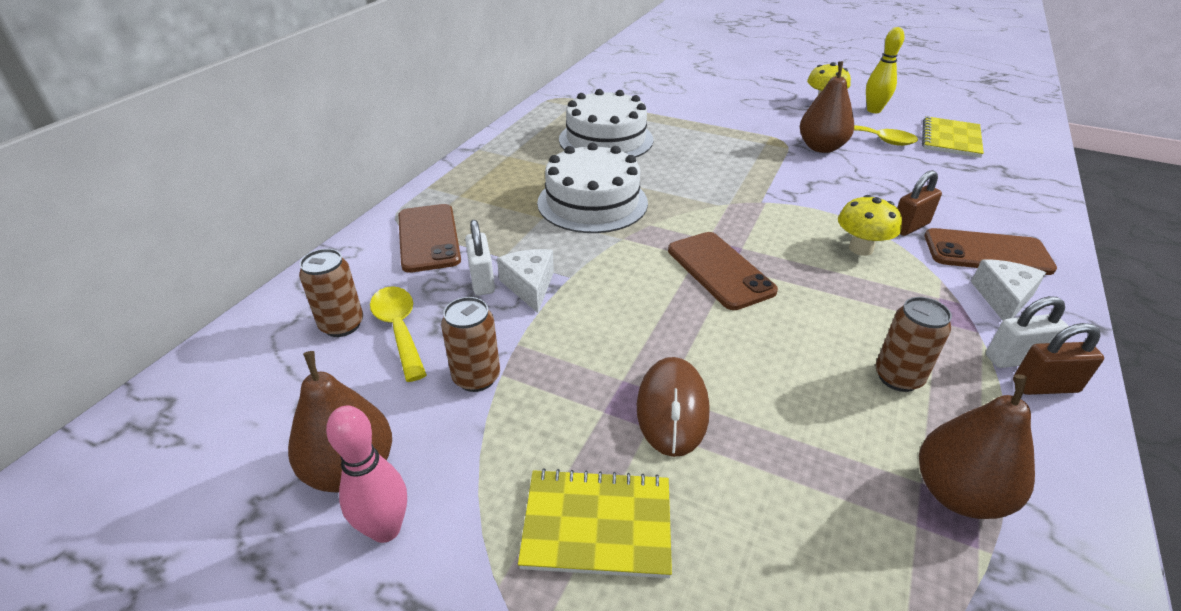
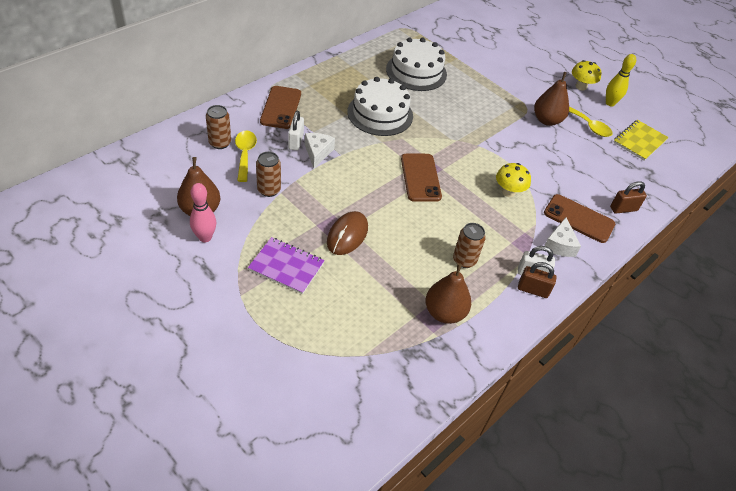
camera: 15 degrees right, 10 degrees up
(597, 525) = (286, 266): yellow notebook -> purple notebook
(909, 226) = (550, 189): brown padlock -> brown padlock (623, 209)
(1003, 298) = (559, 245): white cheese -> white cheese turned 150 degrees clockwise

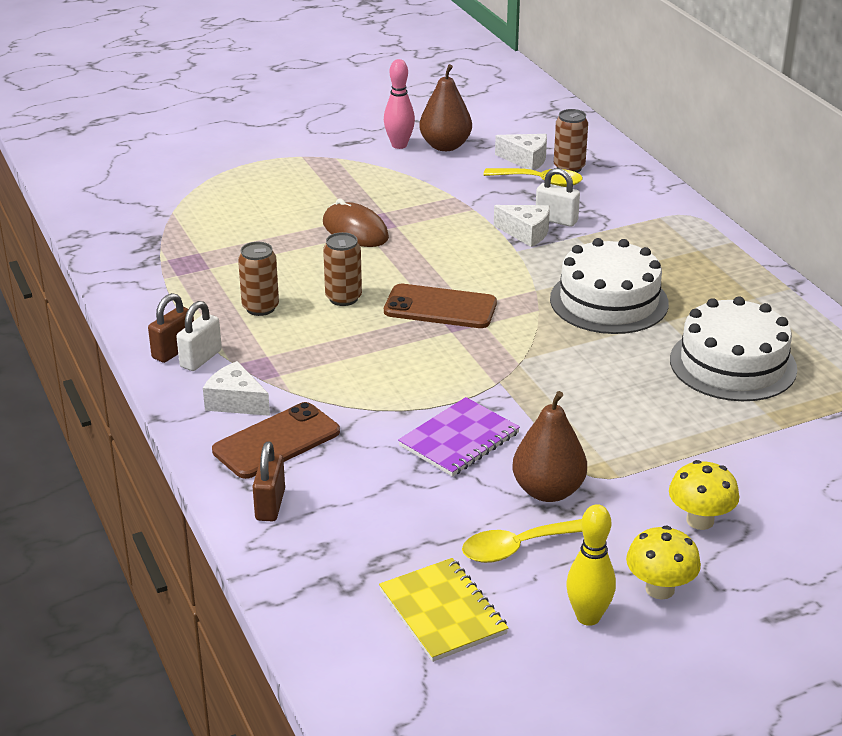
camera: 115 degrees right, 15 degrees down
(213, 165) = (526, 160): none -> white cheese
(269, 190) = (463, 190): brown can -> brown can (343, 298)
(281, 107) = (641, 218): brown phone -> none
(286, 266) = (326, 185): purple notebook -> purple notebook (459, 439)
(444, 313) = (189, 273): brown pear -> none
(508, 192) = (372, 384): yellow mushroom -> yellow mushroom (700, 520)

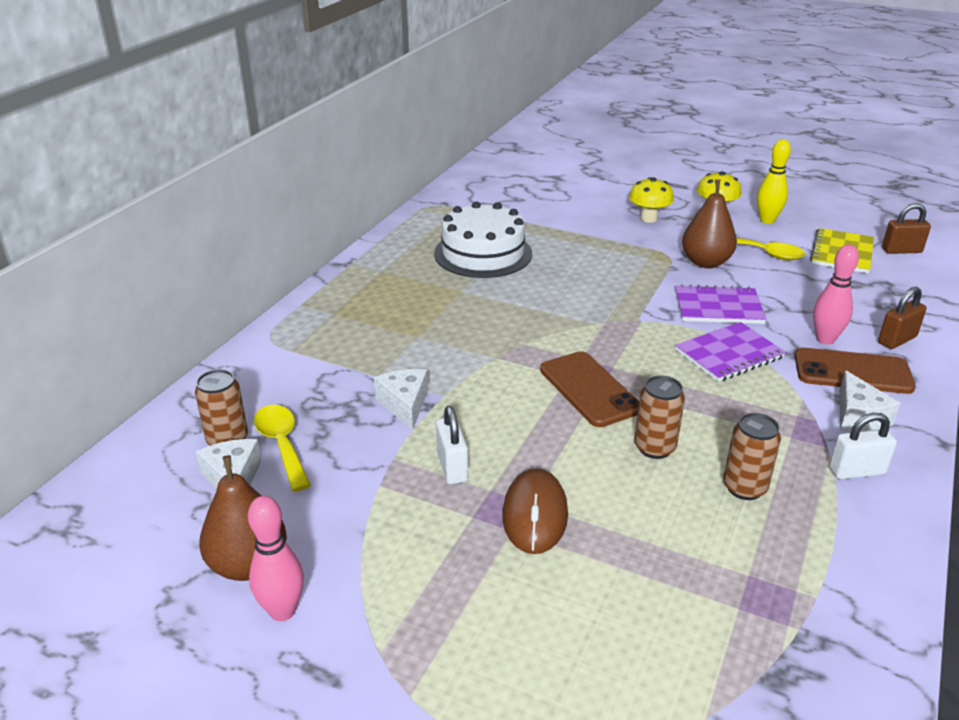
camera: 130 degrees left, 0 degrees up
(174, 351) = (878, 495): brown padlock -> brown padlock (901, 250)
(331, 463) = (825, 339): none -> pink bowling pin
(388, 396) = (729, 354): none -> purple notebook
(556, 220) = (358, 399): white padlock -> white padlock (452, 467)
(609, 301) = (467, 321): white cake -> none

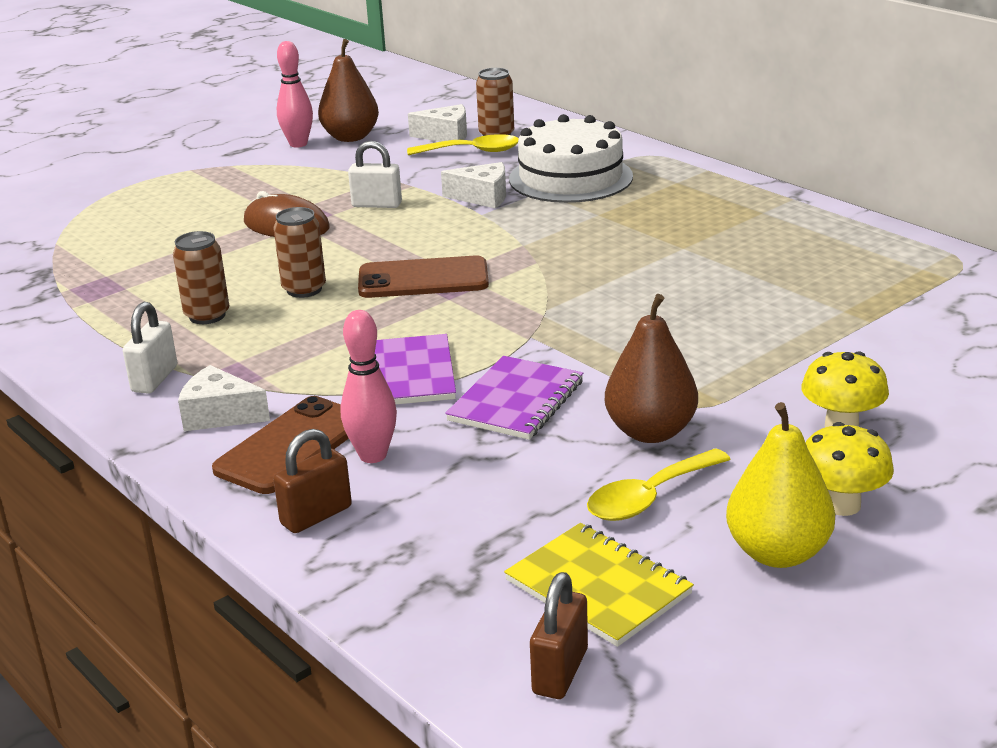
camera: 115 degrees right, 5 degrees down
(483, 253) = (779, 274): white cake -> white cake (570, 178)
(767, 220) = (777, 553): yellow bowling pin -> yellow pear
(897, 340) = (316, 515): brown padlock -> brown padlock turned 60 degrees clockwise

